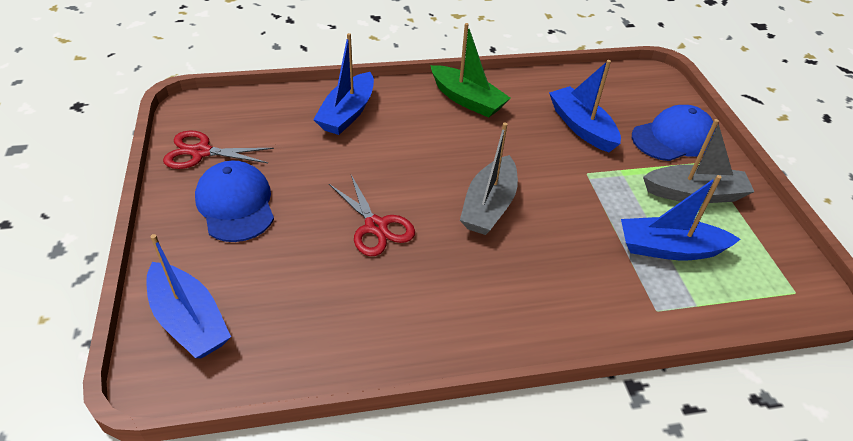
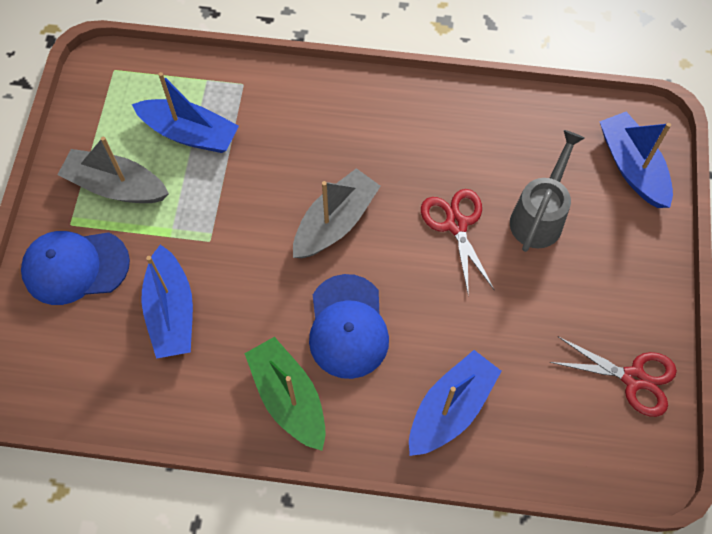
camera: 160 degrees left, 20 degrees up
(236, 204) = (593, 287): blue cap -> blue cap (348, 327)
(293, 250) = (539, 216): none -> grey watering can

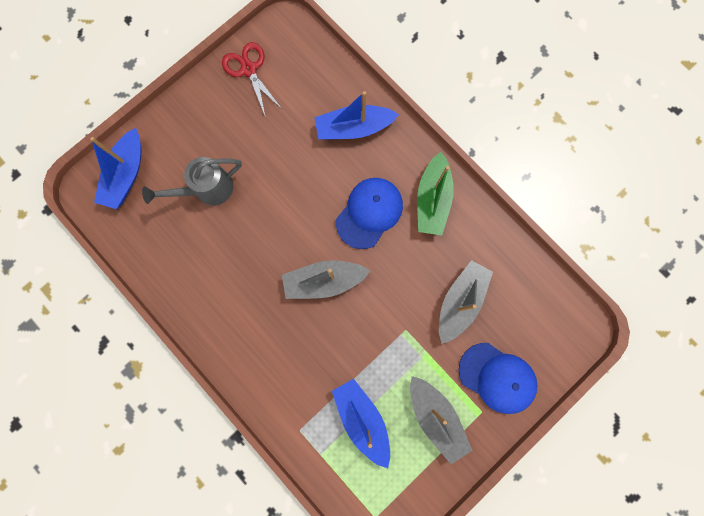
camera: 140 degrees left, 15 degrees up
(171, 311) = (460, 301): blue boat -> grey boat
(456, 224) = (257, 222): red scissors -> none

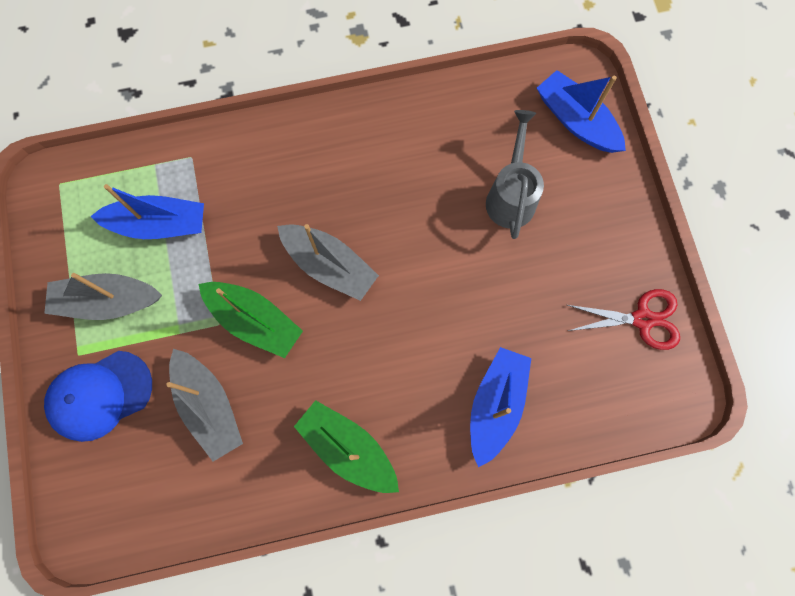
camera: 120 degrees right, 5 degrees down
(324, 281) = (329, 265): grey boat -> grey boat turned 105 degrees clockwise
(369, 213) = (377, 362): blue cap -> none
(389, 307) = (254, 321): none -> green boat

